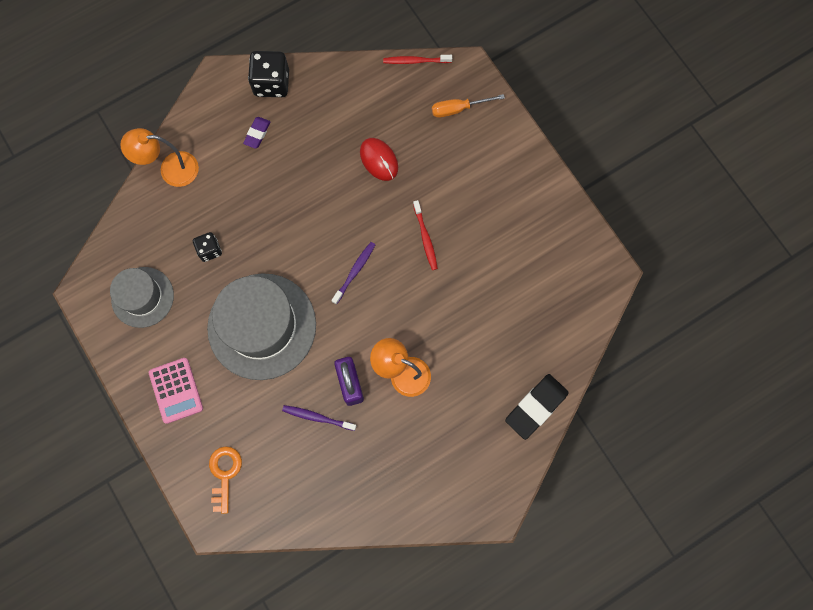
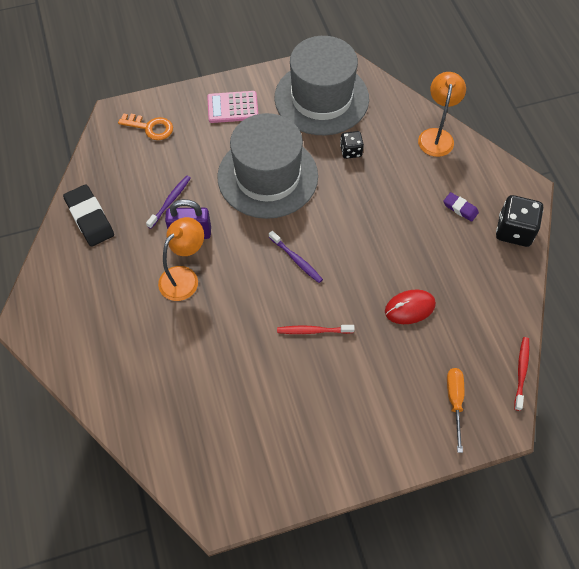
camera: 105 degrees right, 15 degrees down
(142, 297) = (321, 98): grey hat -> grey hat, size x1.72
(536, 407) = (104, 389): black eraser -> black eraser (89, 218)

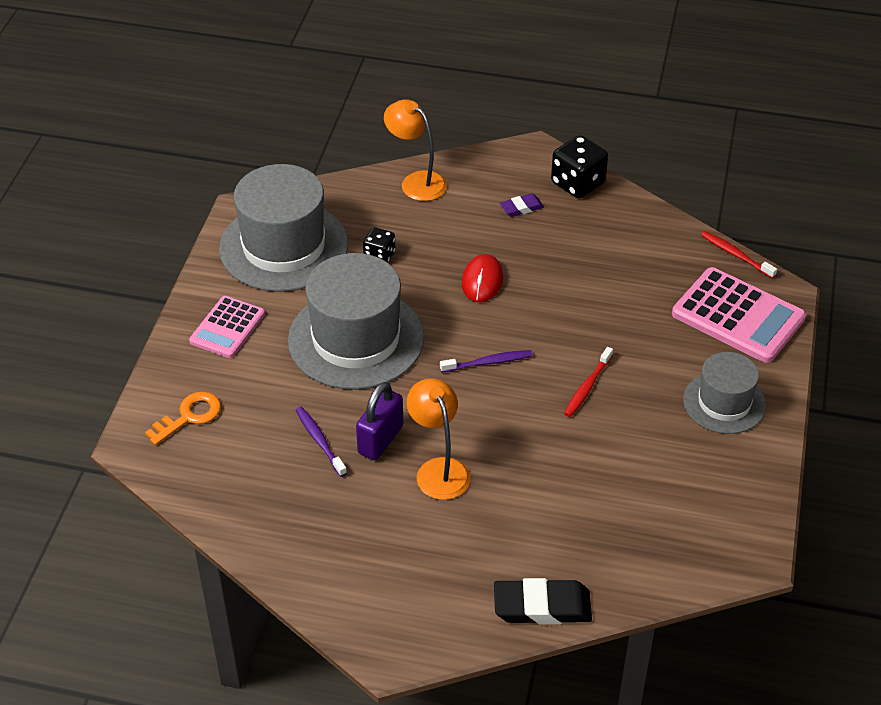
camera: 60 degrees left, 15 degrees down
(89, 218) = (281, 530): black eraser -> black eraser (542, 606)
(357, 430) = (724, 402): none -> grey hat
(409, 308) = (612, 300): red mouse -> red mouse (482, 281)
(454, 402) = (738, 316): orange screwdriver -> pink calculator

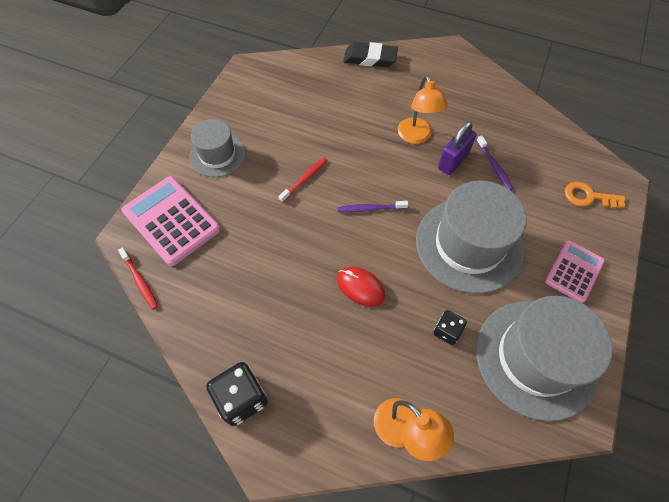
camera: 170 degrees left, 15 degrees up
(189, 416) = (588, 197): orange key -> orange key turned 45 degrees clockwise
(482, 281) = (360, 287): red mouse -> red mouse turned 75 degrees counterclockwise
(521, 208) = (306, 372): purple eraser -> none

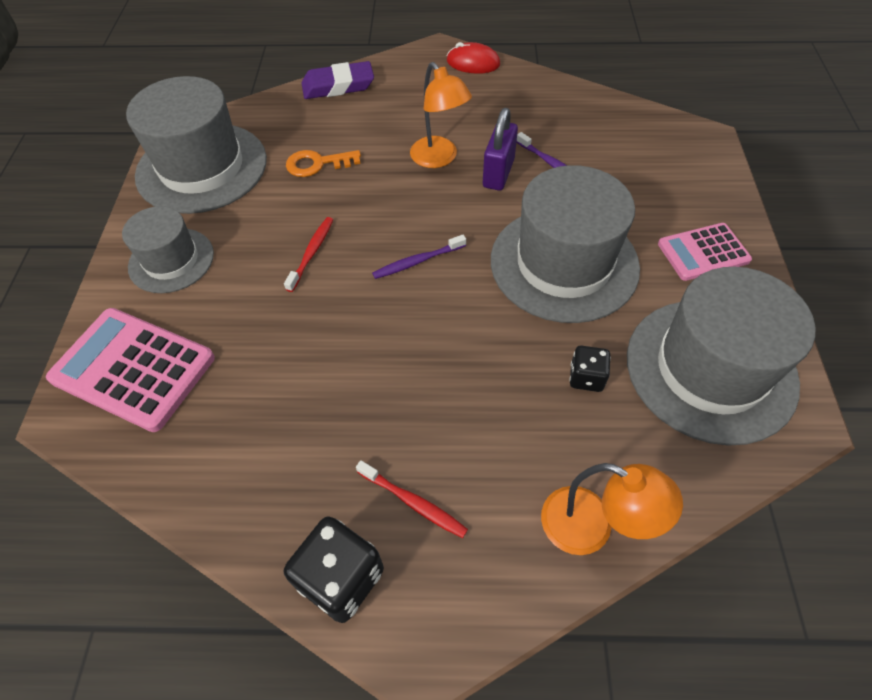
camera: 20 degrees left, 5 degrees down
(140, 281) = (113, 470): red toothbrush -> red toothbrush (413, 502)
(259, 94) = (202, 167): none -> grey hat
(360, 287) = (448, 363): red mouse -> red mouse (473, 63)
(370, 58) = (338, 86): black eraser -> purple eraser
(574, 271) = (703, 252): pink calculator -> pink calculator turned 120 degrees counterclockwise
(588, 197) = (677, 165): orange key -> orange key (317, 164)

